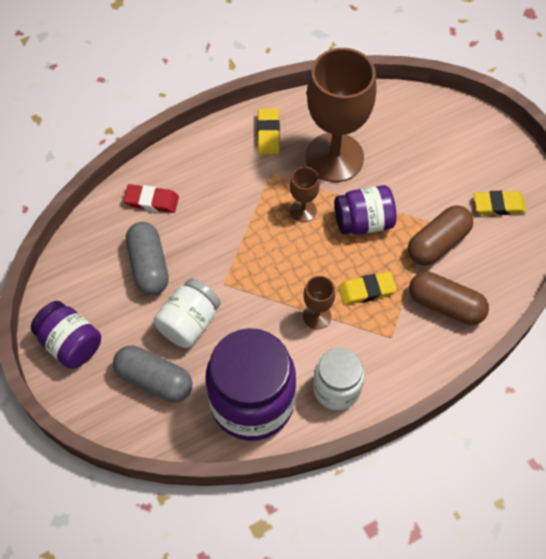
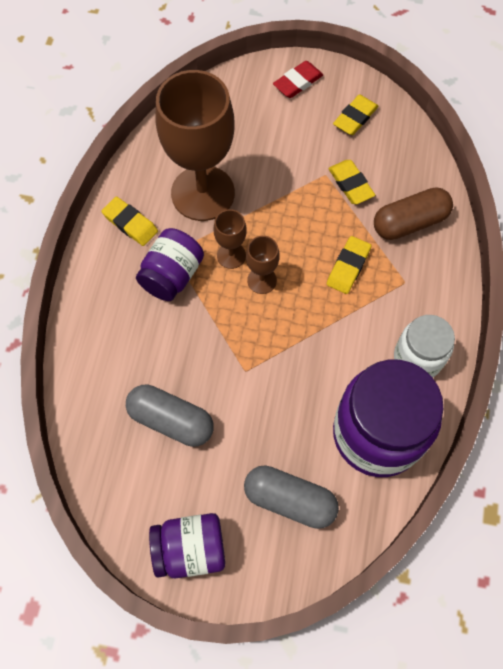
camera: 50 degrees left, 5 degrees up
(151, 201) = (106, 368): red eraser -> red eraser (298, 82)
(154, 380) = (289, 500): grey capsule -> grey capsule turned 45 degrees clockwise
(189, 323) = (258, 428): white jar -> none
(317, 316) = (339, 322): brown goblet -> brown goblet (262, 280)
(363, 222) = (283, 220): purple jar -> purple jar (172, 275)
(437, 243) = (350, 184): brown capsule -> yellow eraser

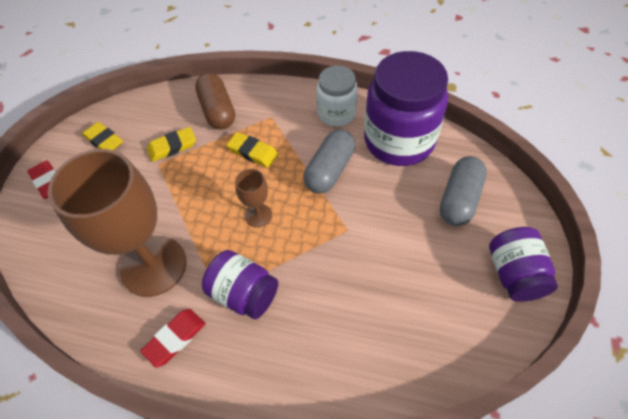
camera: 85 degrees left, 10 degrees down
(130, 223) = (175, 338): yellow eraser -> red eraser
(171, 420) = (397, 292): grey capsule -> grey capsule (329, 170)
(231, 255) = (229, 240): brown goblet -> none

